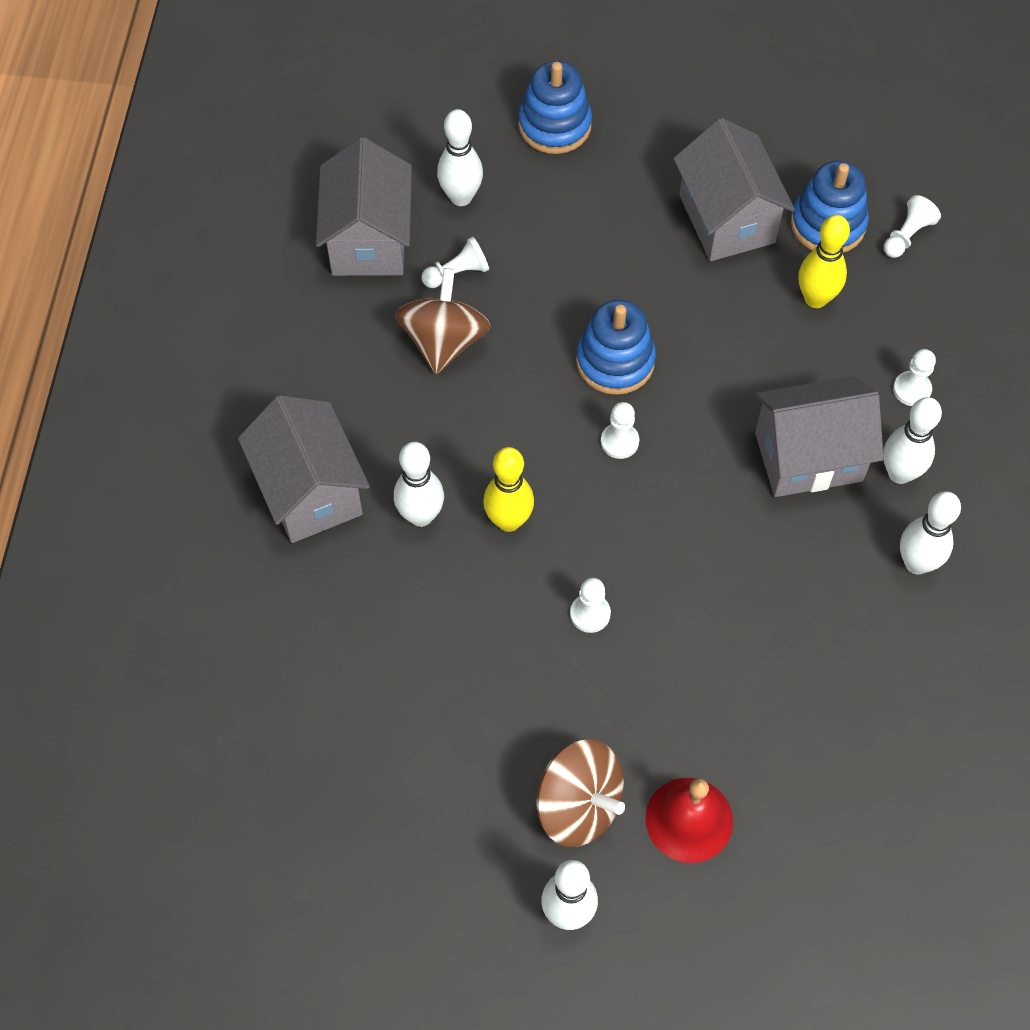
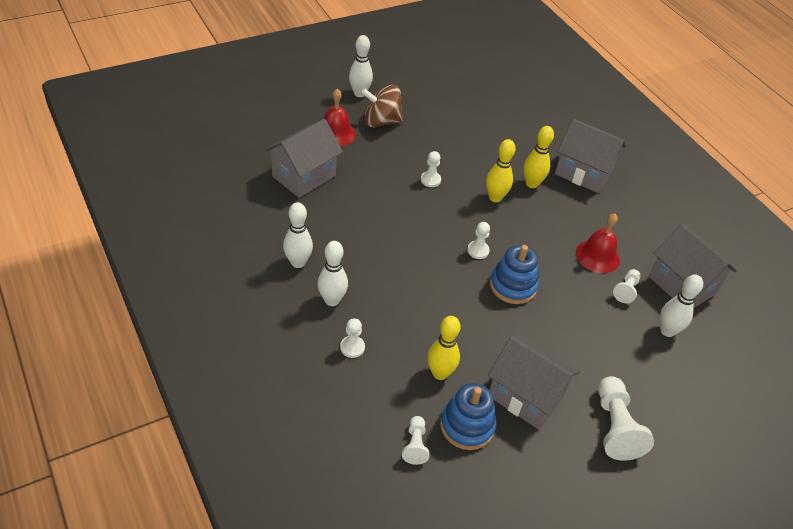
camera: 140 degrees right, 15 degrees down
(421, 515) = (532, 184): white bowling pin -> yellow bowling pin
(444, 341) = (597, 256): brown spinning top -> red bell
(555, 125) = (668, 402): blue stacking toy -> none
(648, 135) = (615, 427): none -> white pawn
(808, 456) = (383, 286): grey house -> grey house (304, 176)

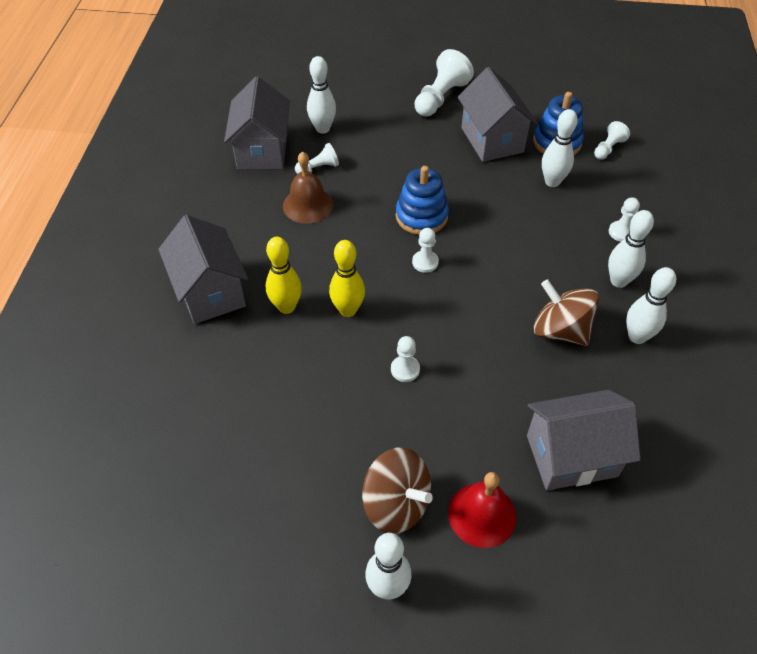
camera: 140 degrees left, 5 degrees up
(353, 244) = (560, 330): none -> brown spinning top
(440, 373) = (552, 182): yellow bowling pin -> white bowling pin
(597, 256) = (308, 205): red bell -> brown bell

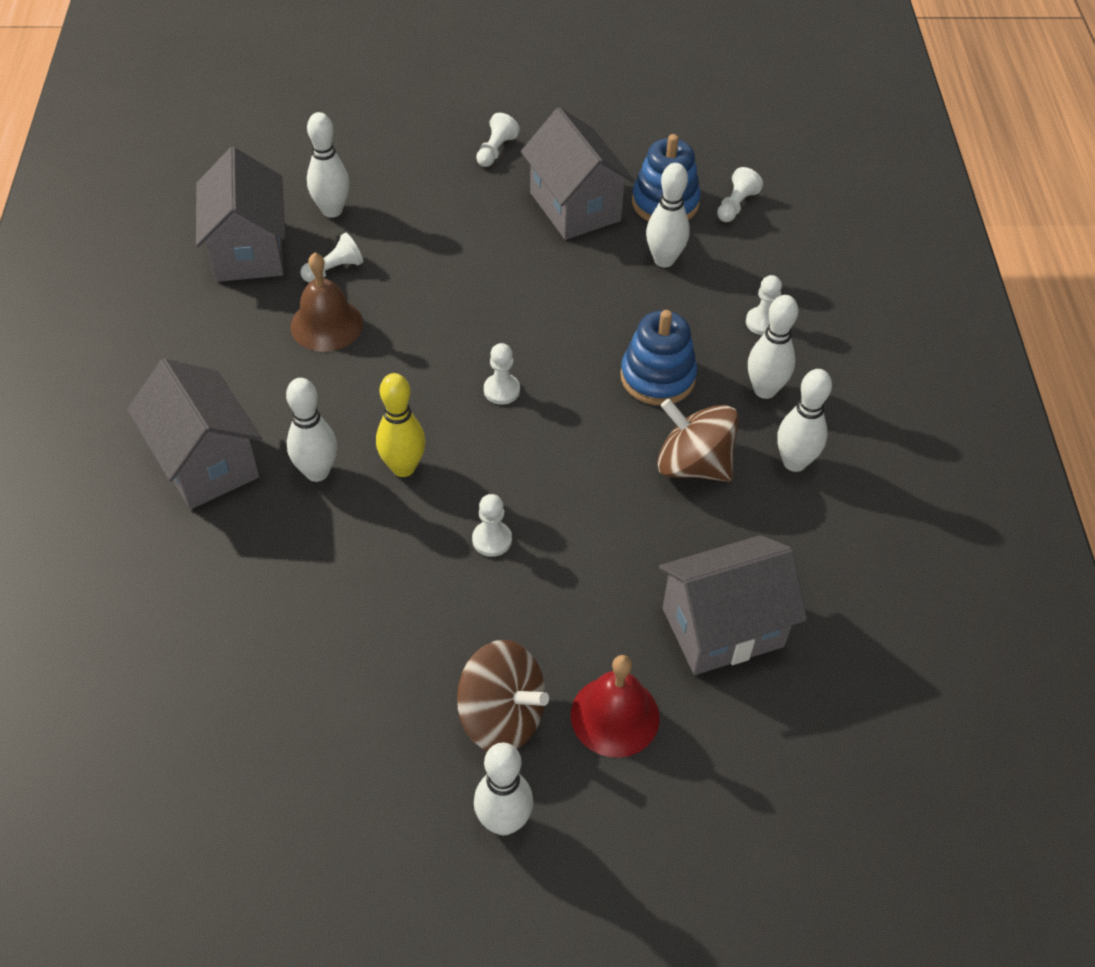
camera: 10 degrees left, 0 degrees up
(286, 307) = (317, 472): yellow bowling pin -> white bowling pin
(421, 216) = (489, 326): blue stacking toy -> blue stacking toy (657, 377)
(440, 98) = (496, 150): white pawn -> white pawn, size x0.55

